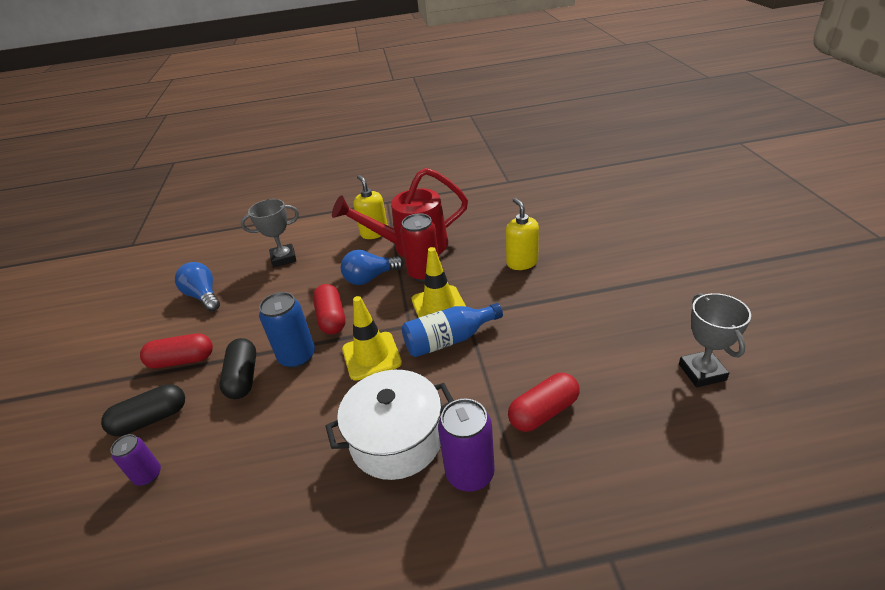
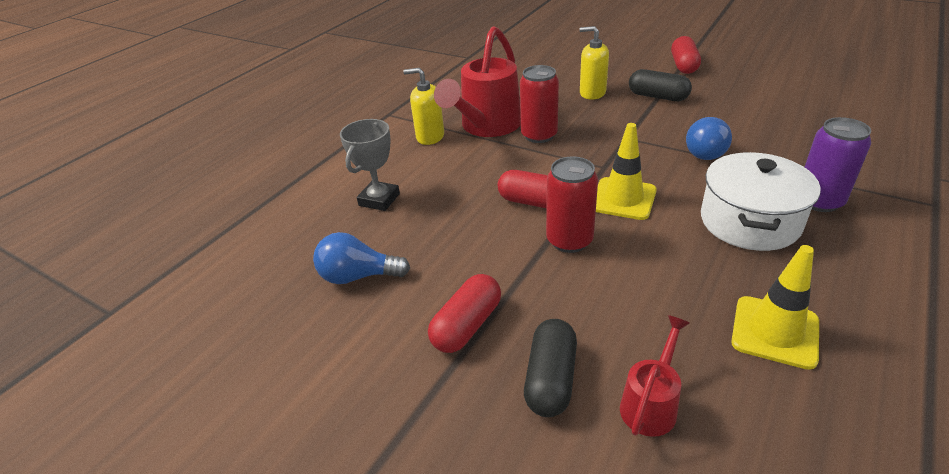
camera: 50 degrees left, 0 degrees up
(148, 475) = (651, 404): purple can -> red watering can
(243, 377) = (559, 285): black capsule -> black capsule (657, 97)
(297, 357) = (569, 240): blue can -> red can
(370, 278) = (502, 162): blue light bulb -> blue light bulb (704, 151)
(439, 305) = (596, 144): yellow traffic cone -> yellow traffic cone (775, 332)
(448, 340) = (649, 156): blue bottle -> none
(543, 412) = (780, 149): red capsule -> red capsule (683, 65)
(702, 372) = (796, 86): grey trophy -> none

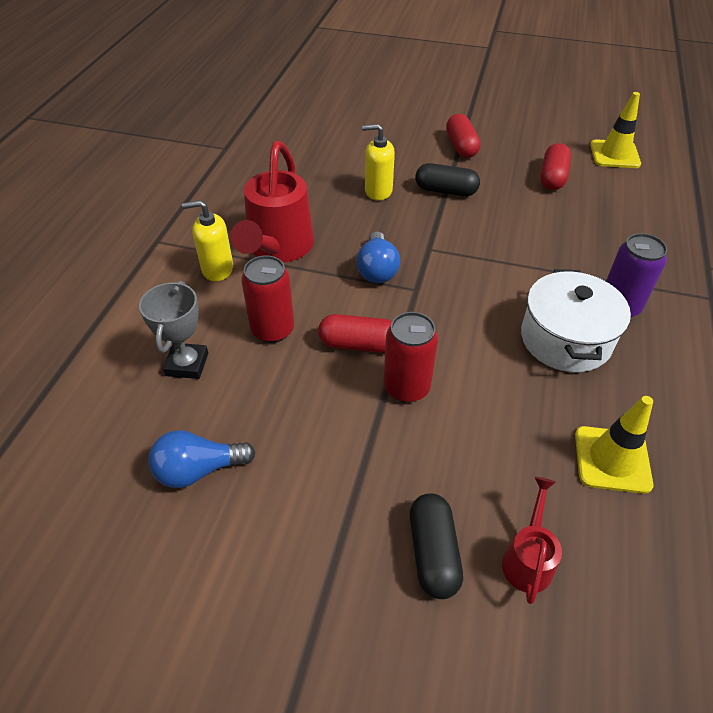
camera: 20 degrees left, 10 degrees up
(467, 325) = (335, 509): red capsule -> red capsule (553, 177)
(539, 135) = (338, 255): red can -> red can (272, 330)
(623, 199) = (444, 328): yellow traffic cone -> yellow traffic cone (614, 154)
(704, 151) = (507, 258): blue light bulb -> blue light bulb (377, 270)

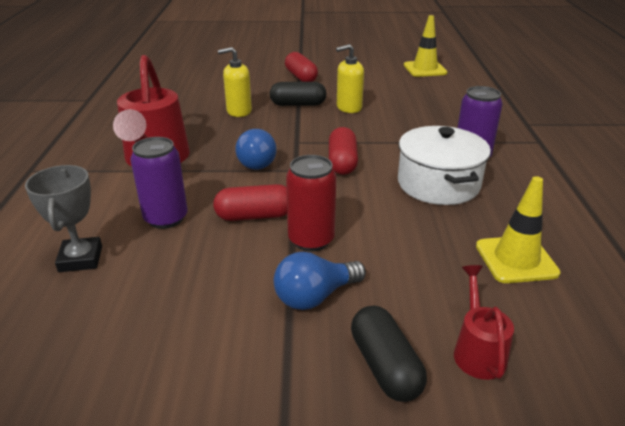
camera: 15 degrees left, 15 degrees down
(198, 470) = (112, 346): blue light bulb -> blue light bulb (315, 296)
(217, 269) = (98, 182): yellow soap dispenser -> yellow soap dispenser (349, 108)
(272, 330) = (166, 218): red can -> purple can
(553, 177) = (383, 87): red capsule -> red capsule (342, 162)

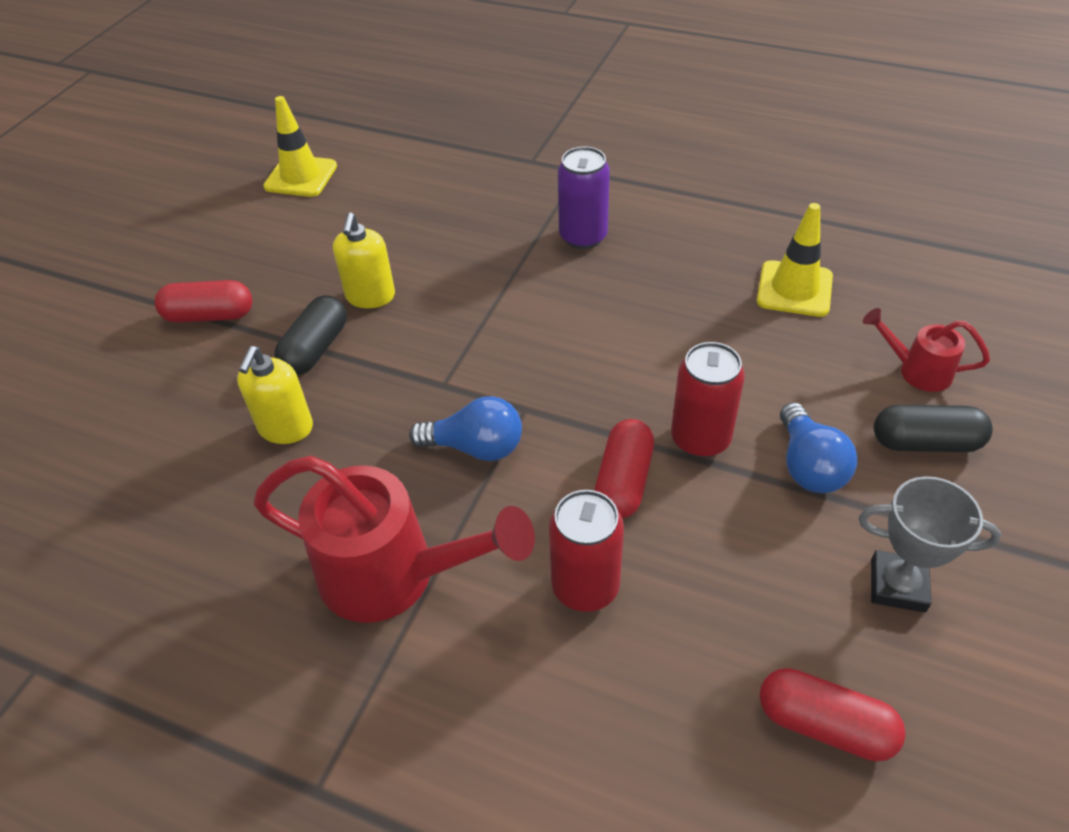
camera: 65 degrees left, 15 degrees up
(80, 259) = (650, 711): grey trophy -> grey trophy (897, 585)
(166, 218) = (585, 587): purple can -> red can
(342, 162) = (531, 354): red capsule -> red capsule (824, 724)
(438, 184) = (629, 287): white pot -> none

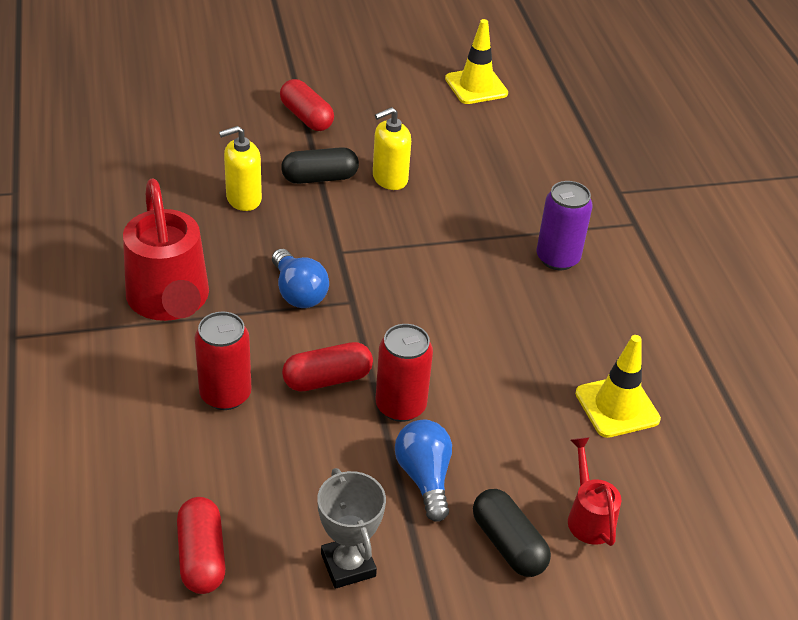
camera: 50 degrees right, 5 degrees down
(808, 465) = (424, 477): blue light bulb -> blue light bulb turned 120 degrees clockwise

